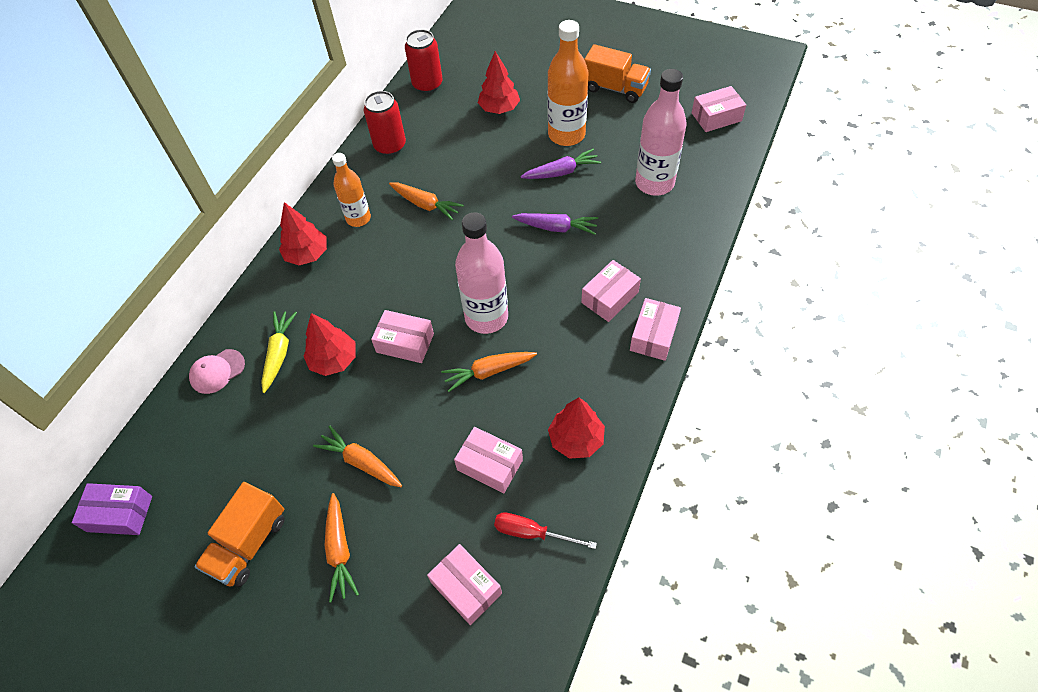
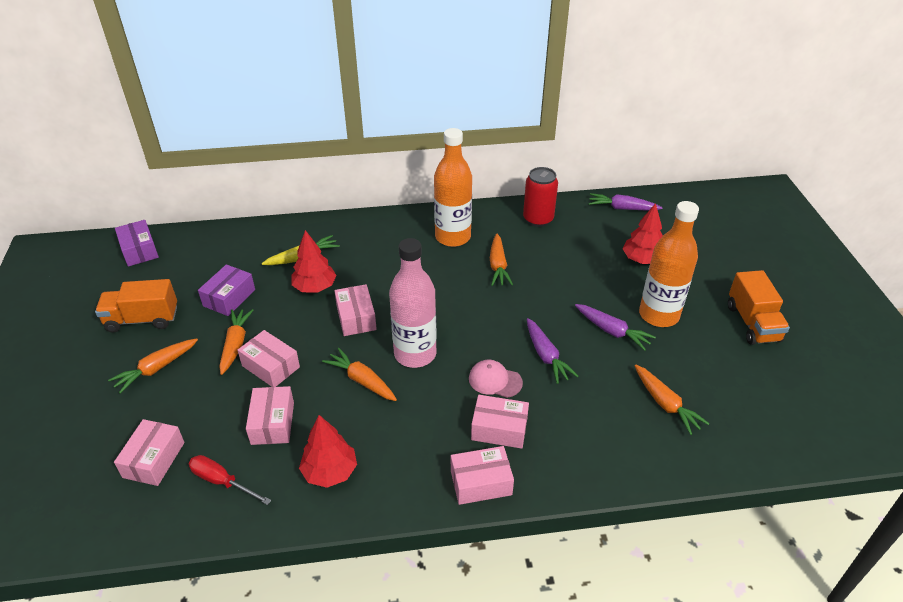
camera: 55 degrees right, 15 degrees down
(217, 371) = (269, 237): pink cap -> pink cap (495, 380)
(284, 444) = (229, 298): none -> purple box
(307, 255) = (398, 229): red tree -> none
(358, 218) = (453, 237): orange bottle -> orange bottle, size x1.58
(427, 84) = (622, 208): red can -> purple carrot
(532, 533) = (222, 481): red screwdriver -> red screwdriver turned 45 degrees counterclockwise
(654, 183) = (665, 404): pink bottle -> orange carrot
(716, 117) = (805, 418): pink box -> pink box (270, 366)

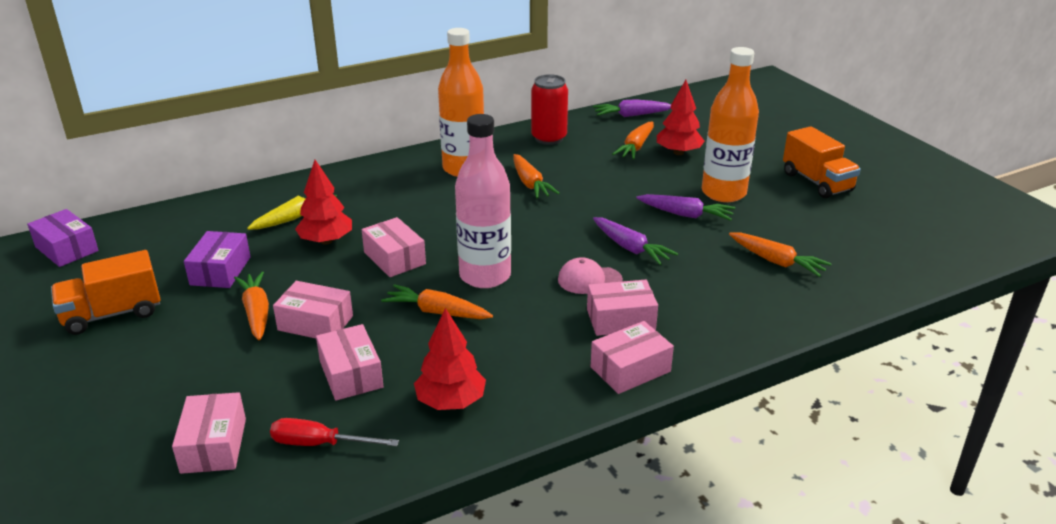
camera: 20 degrees left, 10 degrees down
(156, 369) = (162, 357): orange carrot -> orange carrot (636, 147)

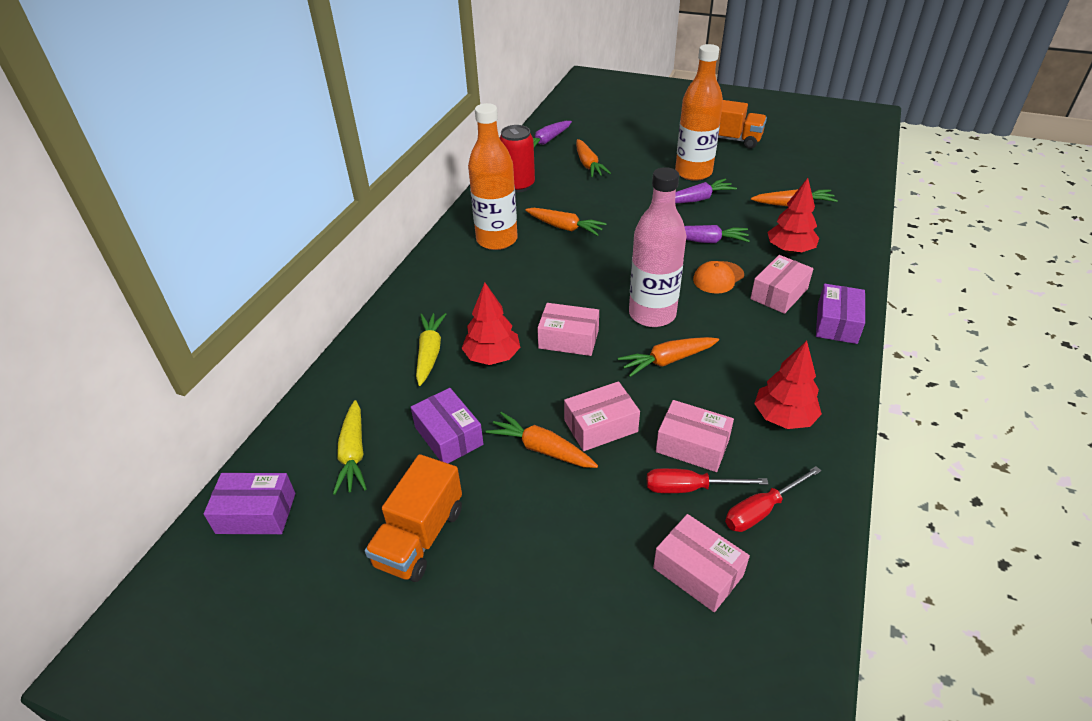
camera: 40 degrees left, 10 degrees up
(157, 249) = (353, 454): none -> yellow carrot
(300, 397) = (689, 488): none -> red screwdriver
(589, 280) = (718, 277): pink cap -> orange cap
(630, 369) = (837, 323): pink box -> purple box
(678, 152) = (621, 156): red tree -> red tree (790, 250)

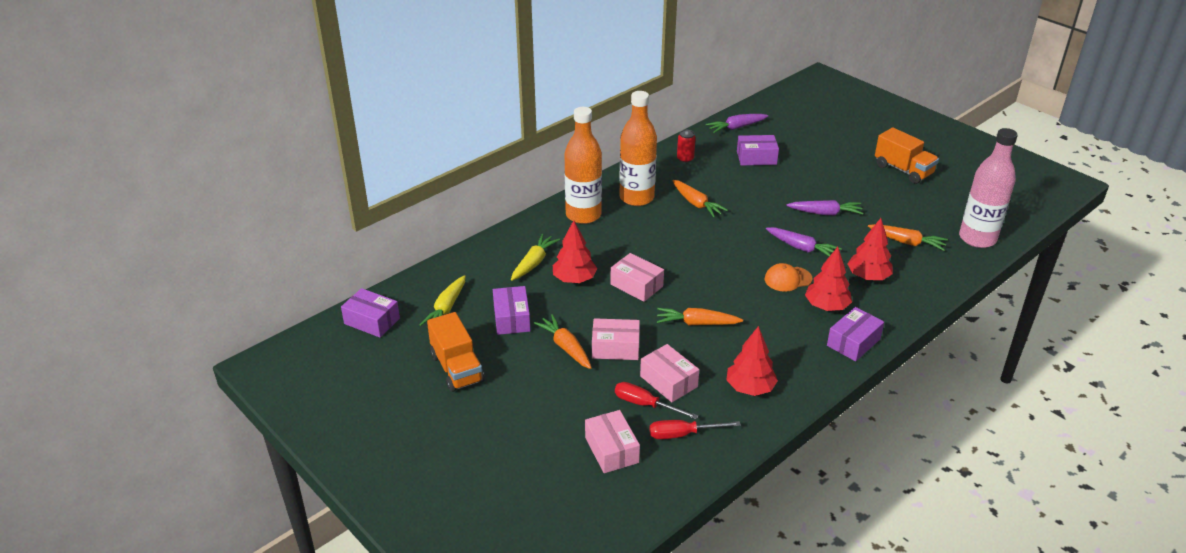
camera: 25 degrees right, 5 degrees down
(420, 537) = (457, 368): orange truck -> orange truck turned 75 degrees counterclockwise
(518, 185) = (685, 159): red can -> red can, size x0.59
(588, 165) = (756, 158): orange carrot -> purple box
(652, 314) = (712, 288): pink bottle -> pink bottle (977, 238)
(693, 172) = (842, 190): orange bottle -> orange bottle (583, 215)
(779, 294) = (826, 306): pink box -> red tree

